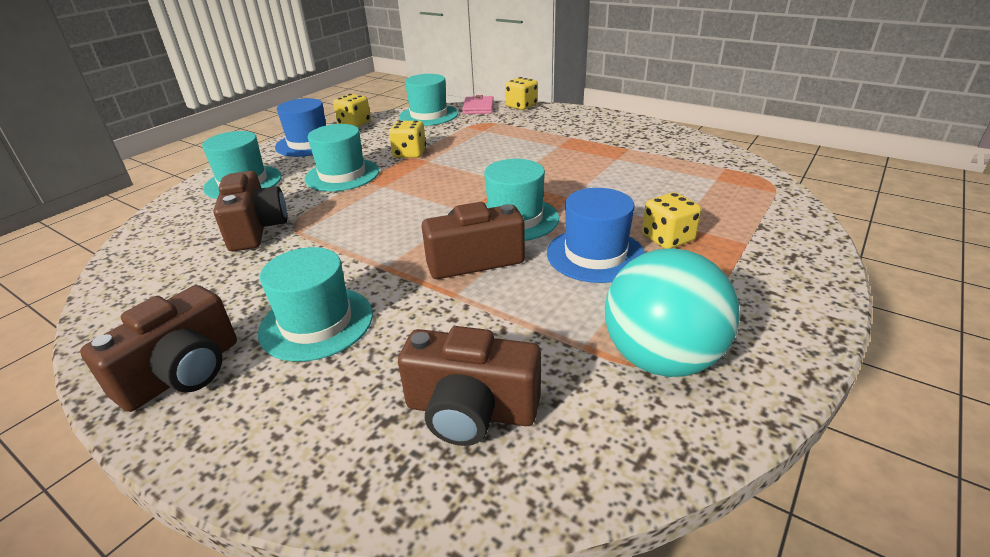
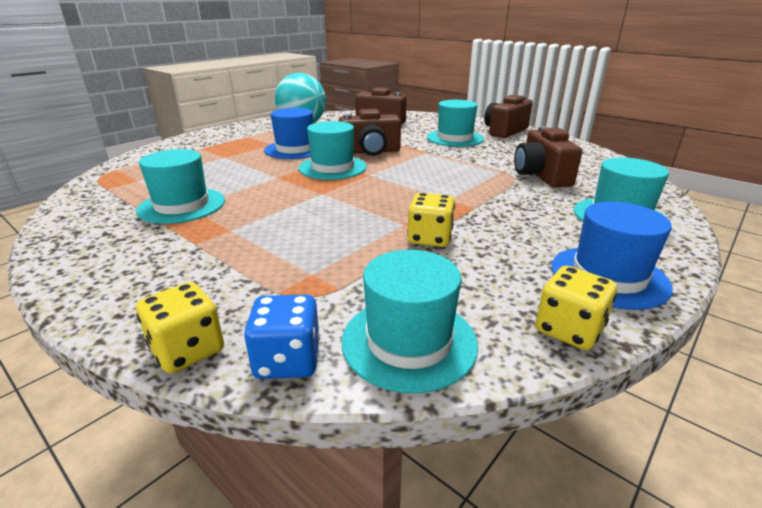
camera: 175 degrees left, 5 degrees down
(342, 175) = (504, 215): turquoise hat -> turquoise hat (182, 205)
(478, 107) = (287, 360): pink wallet -> blue dice
(667, 238) = (242, 152): yellow dice -> none

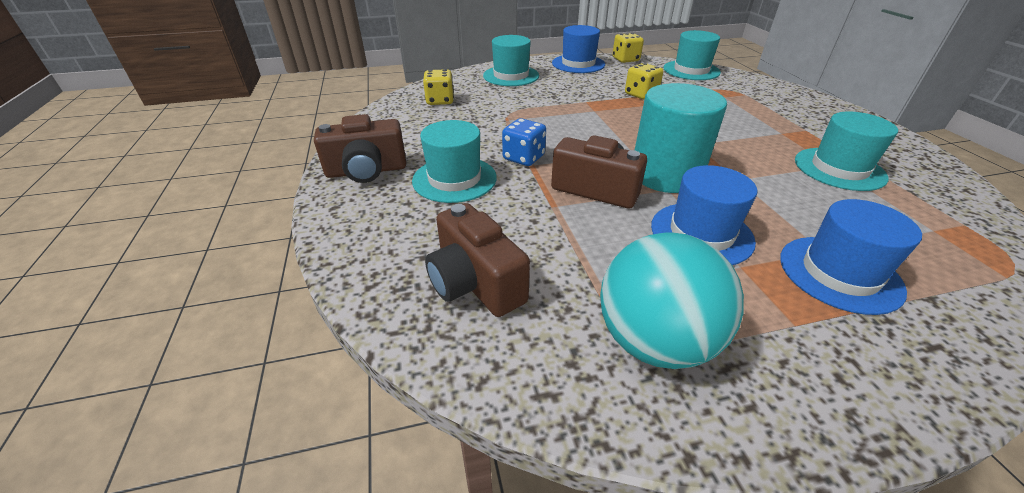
camera: 145 degrees left, 10 degrees up
(188, 350) = (787, 88): yellow dice -> yellow dice (440, 101)
(219, 152) = (839, 273): none -> blue hat
(287, 360) = (743, 77): blue dice -> blue dice (523, 158)
(332, 167) = (665, 175): turquoise hat -> turquoise cylinder
(541, 175) = (486, 107): brown camera -> none

